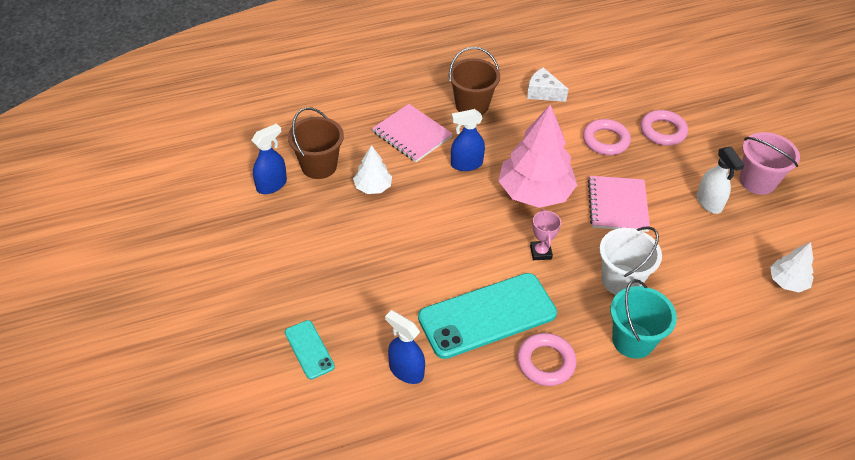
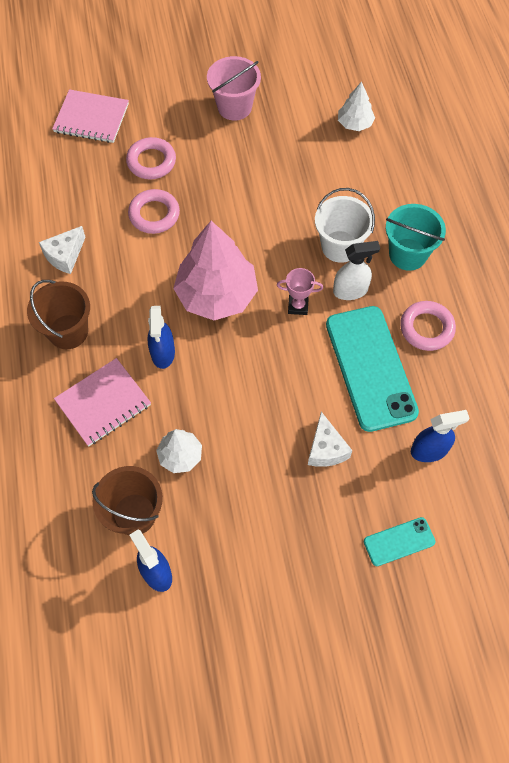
camera: 80 degrees left, 15 degrees up
(394, 286) = (326, 449): none -> white cheese
(406, 370) = (429, 450): blue spray bottle -> blue spray bottle turned 150 degrees counterclockwise
(617, 205) = (246, 226): pink notebook -> pink notebook (91, 118)
(709, 203) = (255, 152): white spray bottle -> white spray bottle (350, 290)

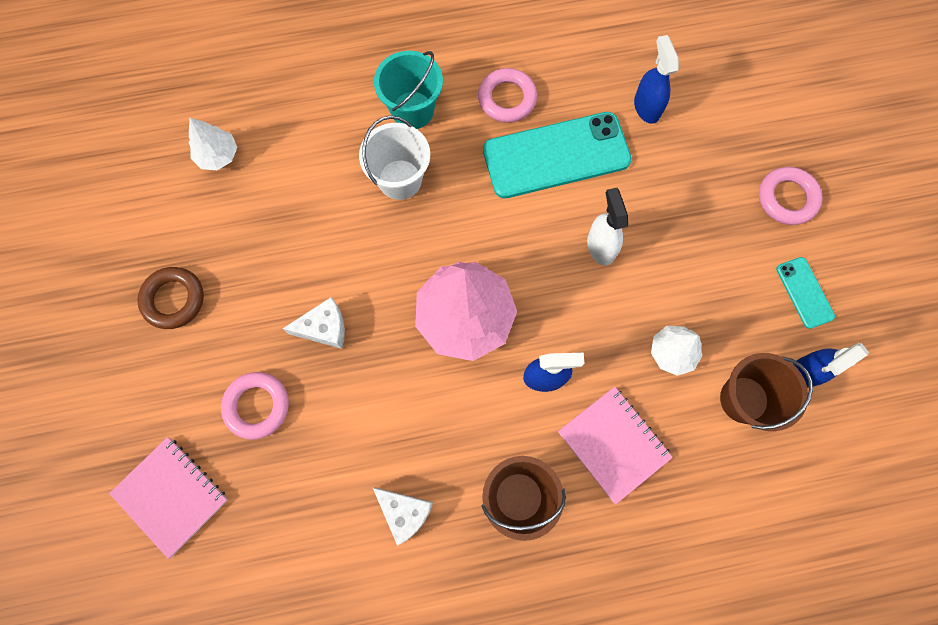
camera: 90 degrees left, 10 degrees up
(91, 118) = (171, 496): pink notebook -> pink notebook turned 60 degrees counterclockwise
(154, 214) = (344, 398): pink ring -> pink ring (787, 198)
(234, 107) = (174, 299): pink bucket -> brown ring
(298, 306) = (480, 227): pink trophy -> none
(326, 449) = (652, 203): white cheese -> white cheese (324, 328)
(350, 290) = (460, 171): white spray bottle -> white spray bottle (600, 246)
(399, 541) = (743, 140): turquoise phone -> turquoise phone (804, 292)

